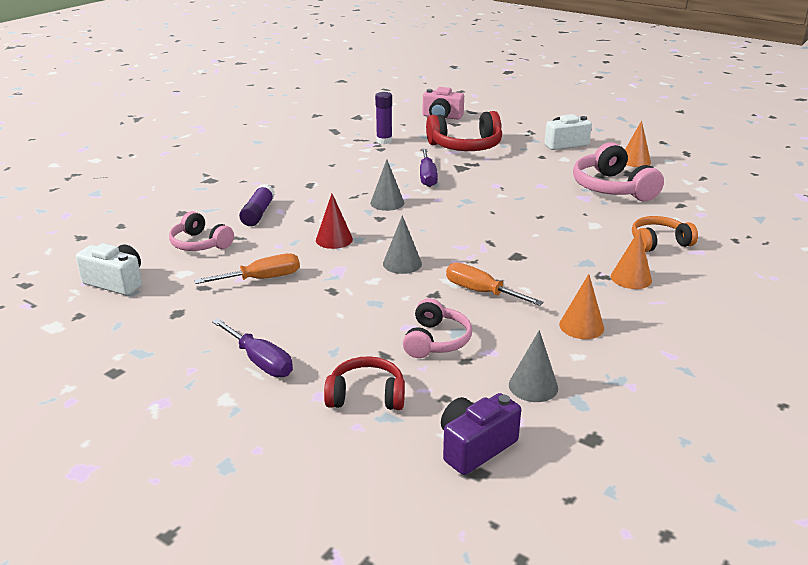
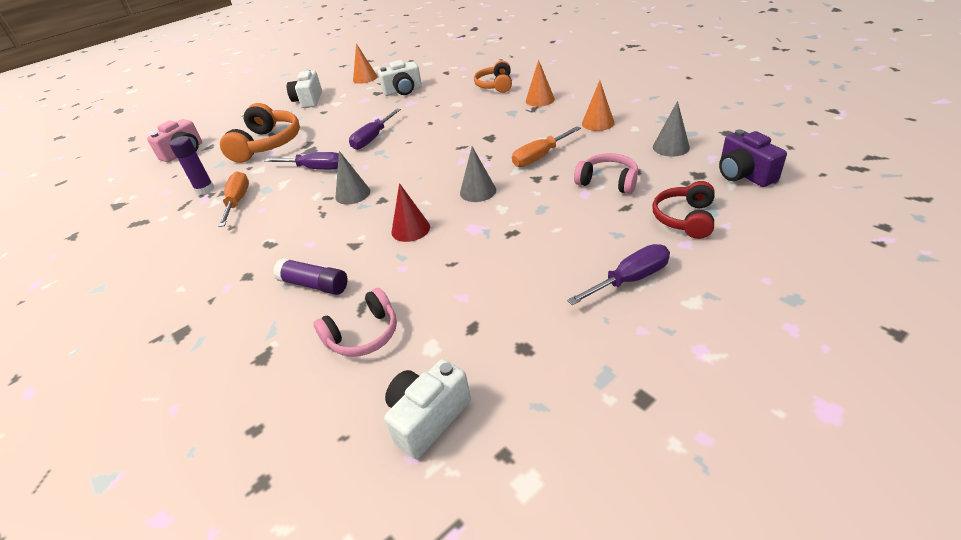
camera: 70 degrees left, 10 degrees up
(262, 279) = (471, 280): orange screwdriver -> orange screwdriver (238, 201)
(466, 146) = (267, 144): red headphones -> orange headphones
(493, 192) = (372, 138): none -> purple screwdriver
(612, 188) = (403, 91): pink headphones -> white camera

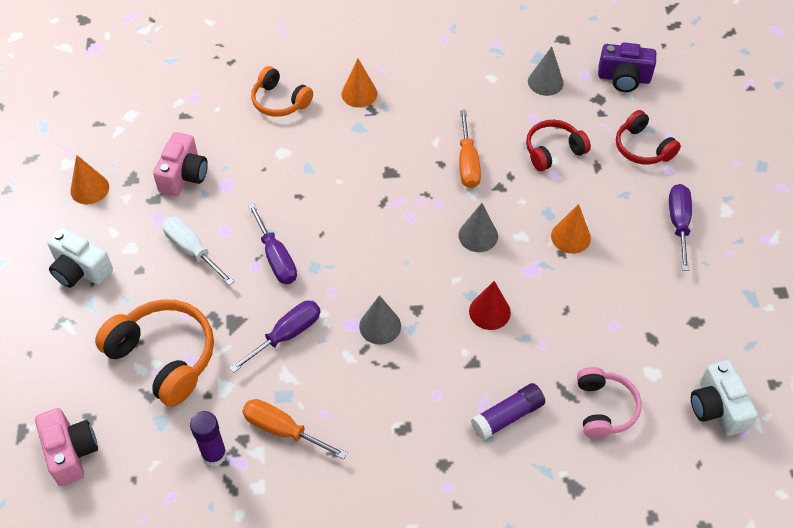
camera: 60 degrees left, 15 degrees up
(352, 116) = (192, 250): none -> white screwdriver
(403, 91) = (184, 175): white camera -> pink camera
(598, 123) = (455, 91): orange cone -> orange cone (570, 237)
(608, 181) = (553, 151): pink headphones -> red headphones

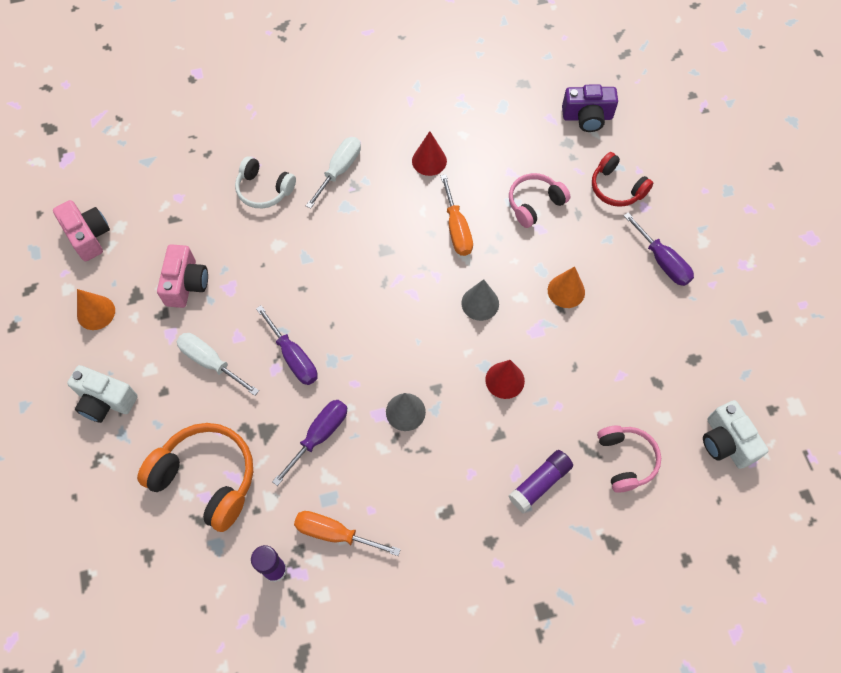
camera: 10 degrees left, 10 degrees up
(71, 452) = (137, 592): pink camera -> pink camera (88, 236)
(280, 101) = (264, 189): orange headphones -> white headphones
(359, 93) = (339, 170): orange cone -> white screwdriver
(452, 97) = (429, 161): none -> red cone
(545, 82) = (515, 132): grey cone -> none
(553, 151) = (534, 204): red headphones -> pink headphones
(678, 223) = (662, 261): purple screwdriver -> purple screwdriver turned 150 degrees clockwise

